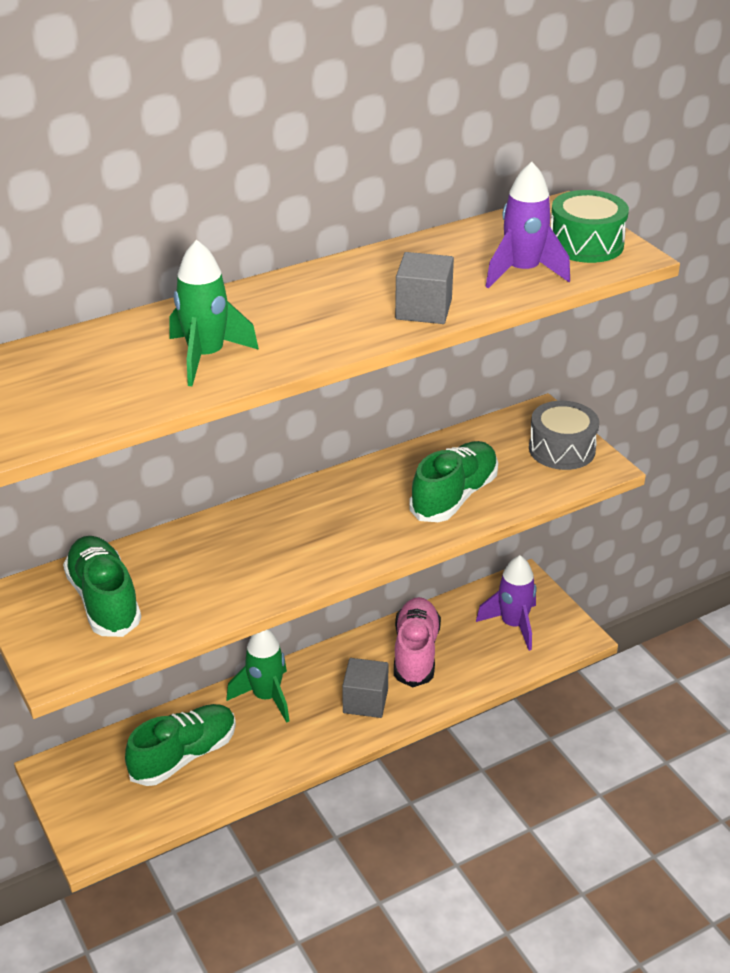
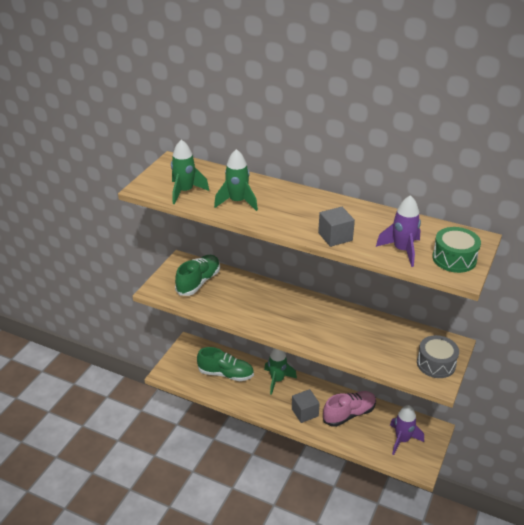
camera: 55 degrees right, 0 degrees up
(94, 398) = (185, 192): none -> green rocket
(454, 496) = (360, 344): green shoe -> none

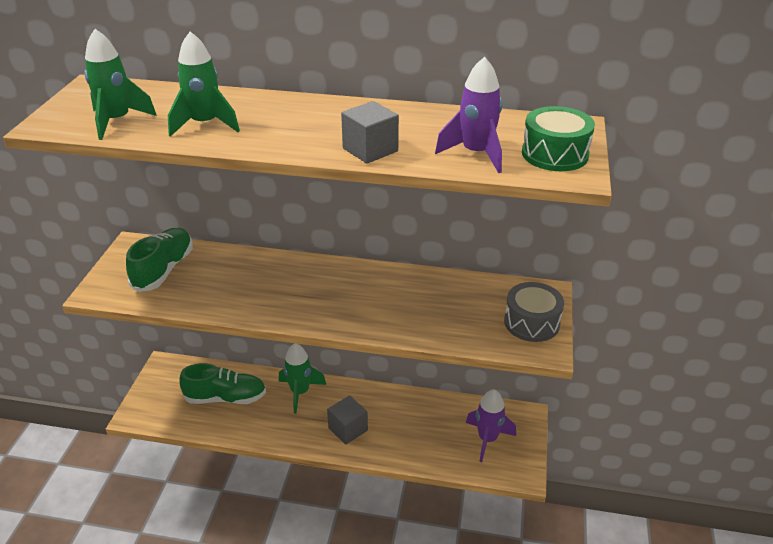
camera: 15 degrees left, 0 degrees up
(349, 414) = (408, 419): pink shoe -> none

